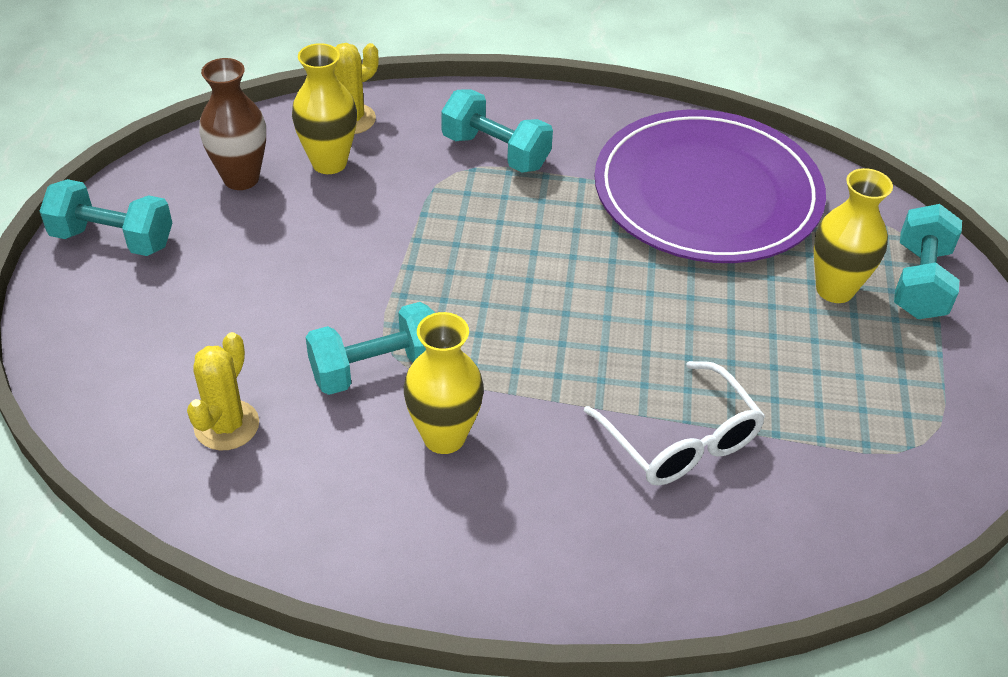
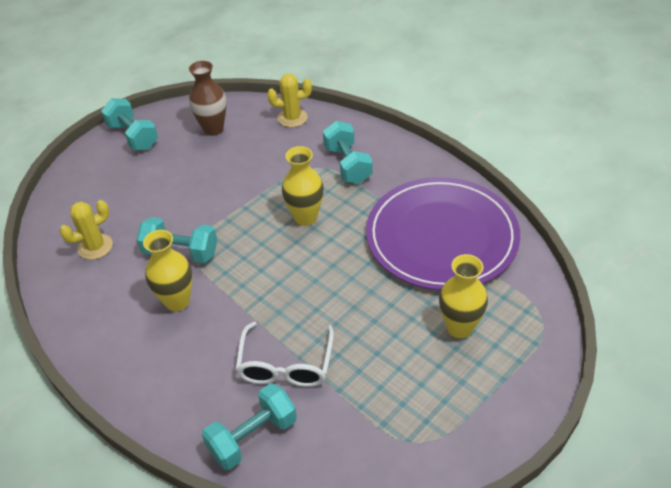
camera: 40 degrees right, 0 degrees up
(329, 163) = (260, 137): yellow vase -> yellow vase (305, 217)
(920, 282) = (519, 349): turquoise dumbbell -> turquoise dumbbell (253, 437)

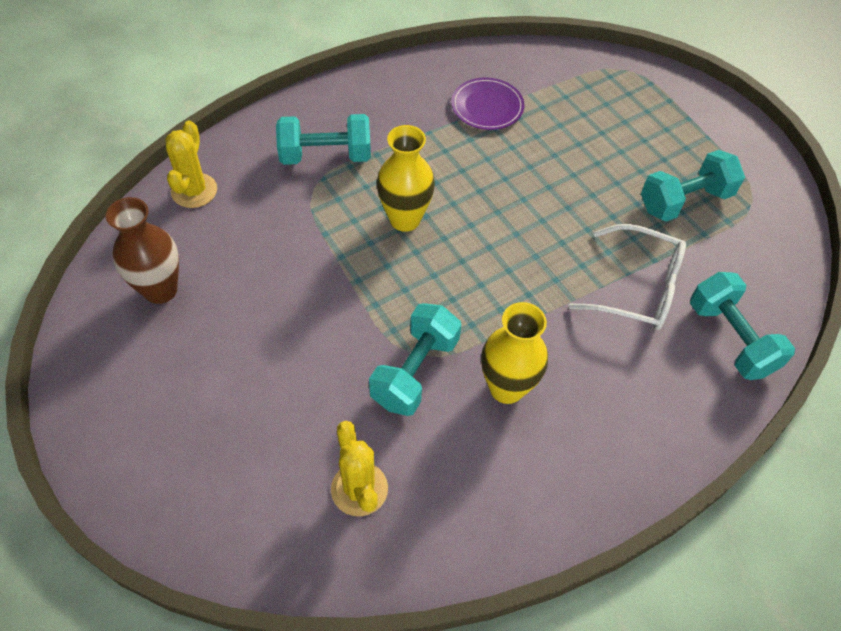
camera: 80 degrees left, 10 degrees up
(133, 136) = (110, 406): turquoise dumbbell -> turquoise dumbbell (684, 201)
(441, 237) = (487, 106): purple plate -> purple plate, size x0.41
(459, 327) = (619, 129): yellow vase -> none

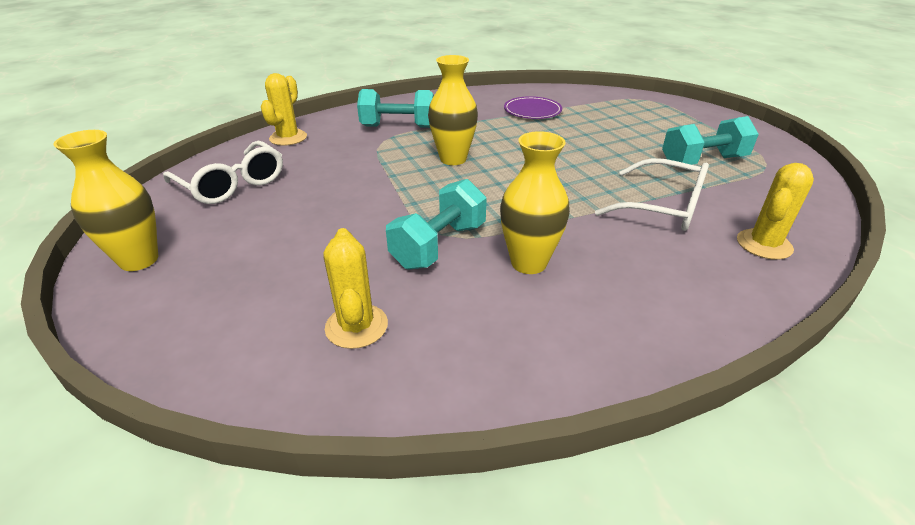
camera: 10 degrees right, 20 degrees down
(111, 424) = (139, 260): none -> yellow vase
(160, 290) = (232, 184): brown vase -> white glasses
(731, 338) = (764, 244): turquoise dumbbell -> yellow cactus

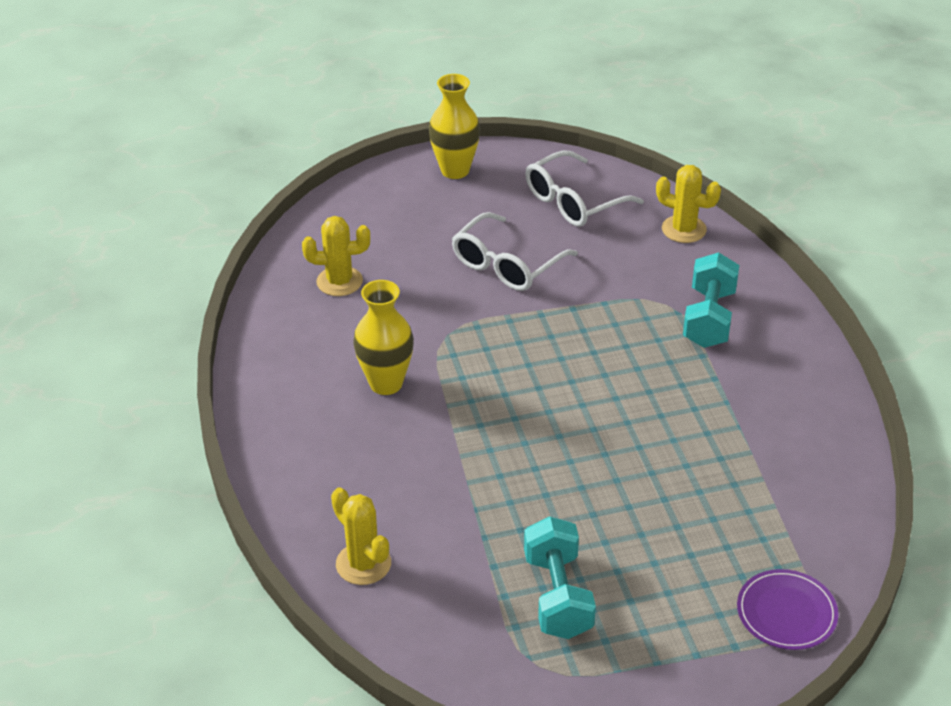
camera: 100 degrees right, 5 degrees up
(439, 245) = (428, 331): turquoise dumbbell -> none
(453, 159) = (604, 358): yellow vase -> none
(532, 110) = (758, 460): purple plate -> purple plate (786, 612)
(663, 207) = (453, 510): white glasses -> white glasses (506, 265)

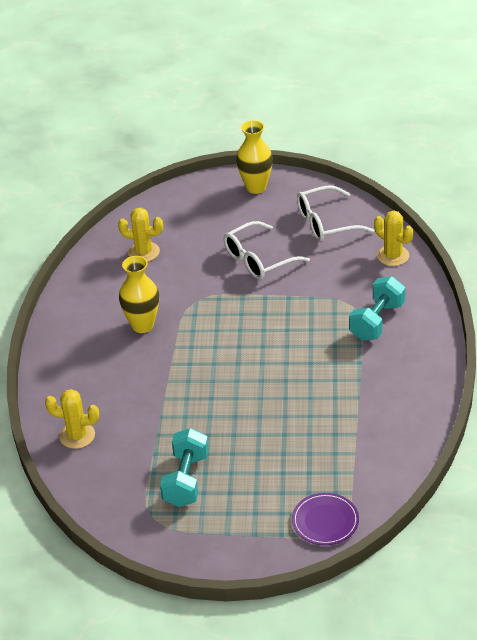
camera: 20 degrees right, 0 degrees up
(363, 564) = (77, 435): yellow cactus -> yellow cactus turned 60 degrees counterclockwise

